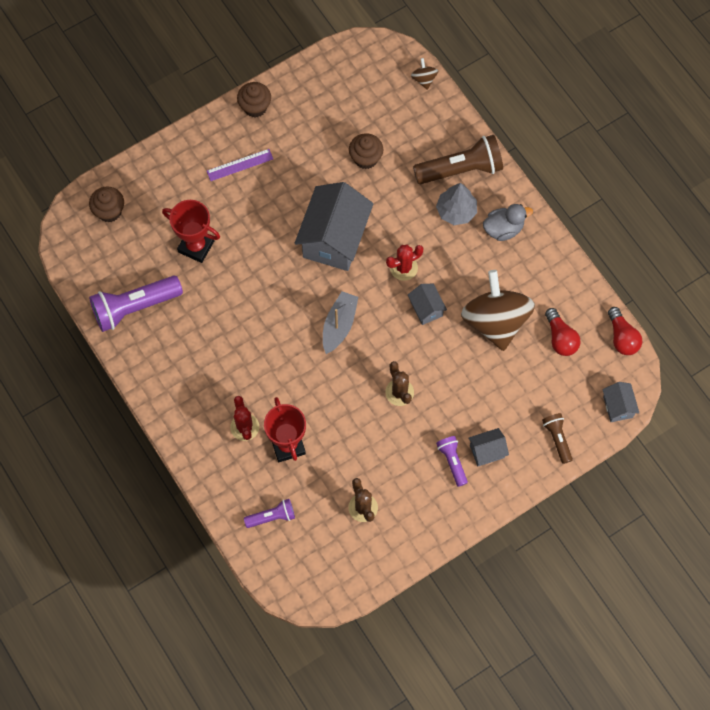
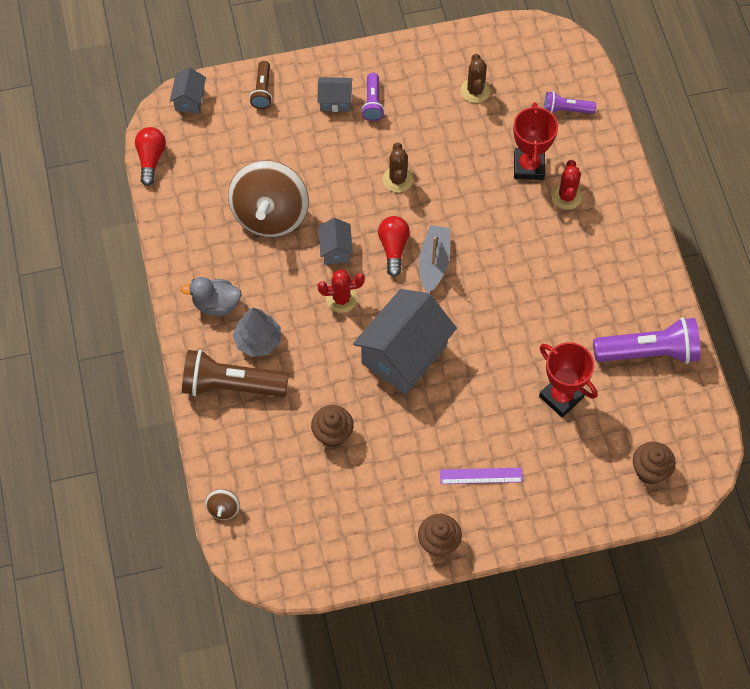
camera: 160 degrees left, 5 degrees down
(339, 325) = (434, 262): grey boat -> grey boat turned 150 degrees clockwise
(560, 338) = (212, 178): red light bulb -> red light bulb (393, 248)

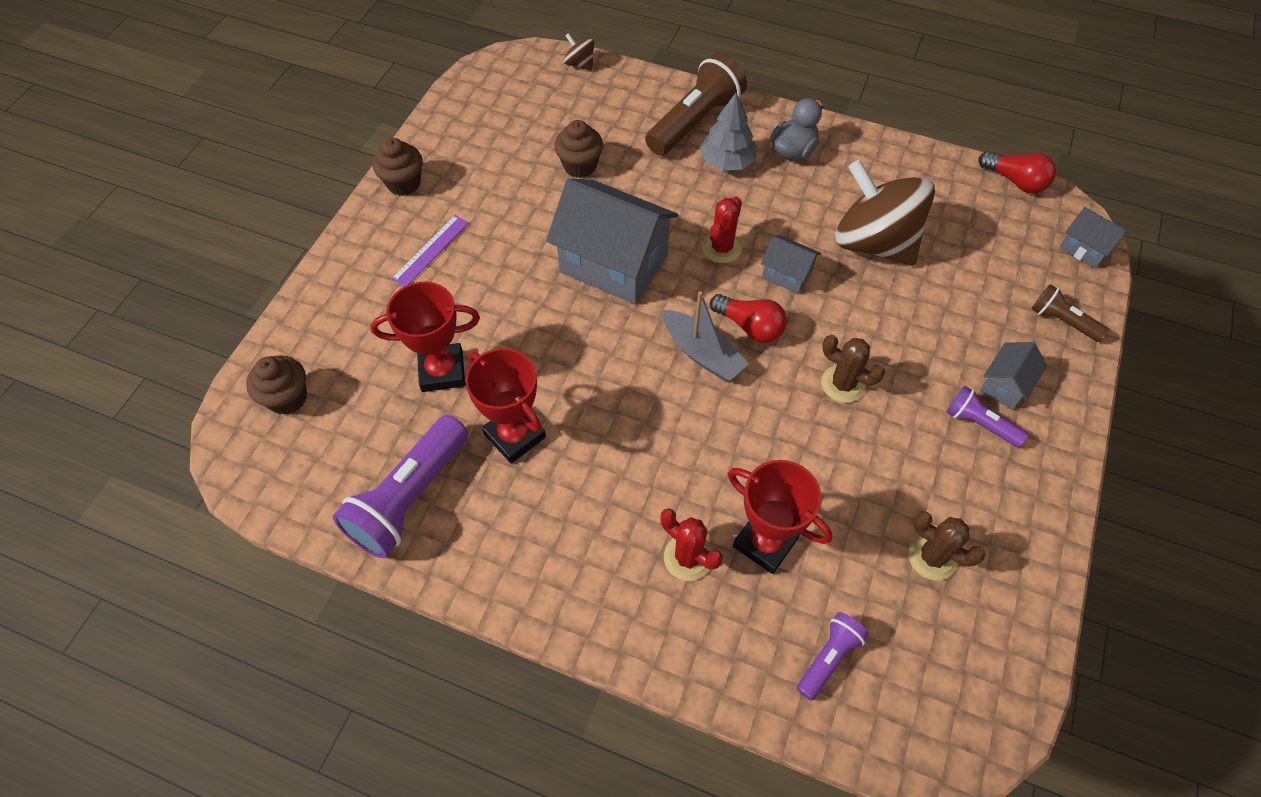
camera: 125 degrees right, 5 degrees down
(404, 354) = (614, 264): grey house -> grey house turned 45 degrees counterclockwise
(568, 325) = (515, 435): none -> red trophy

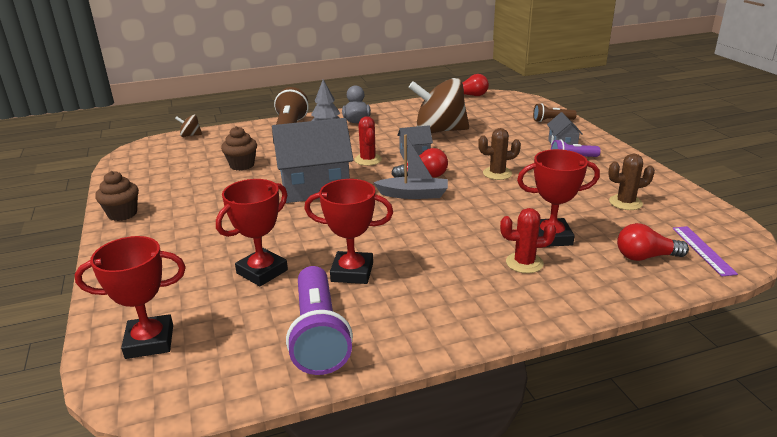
camera: 40 degrees left, 30 degrees down
(287, 398) = (149, 341): brown cupcake -> red trophy
(431, 250) = (182, 230): purple ruler -> purple ruler (703, 250)
(829, 658) = (645, 257): purple flashlight -> red light bulb
(1084, 249) = (526, 101): grey house -> none

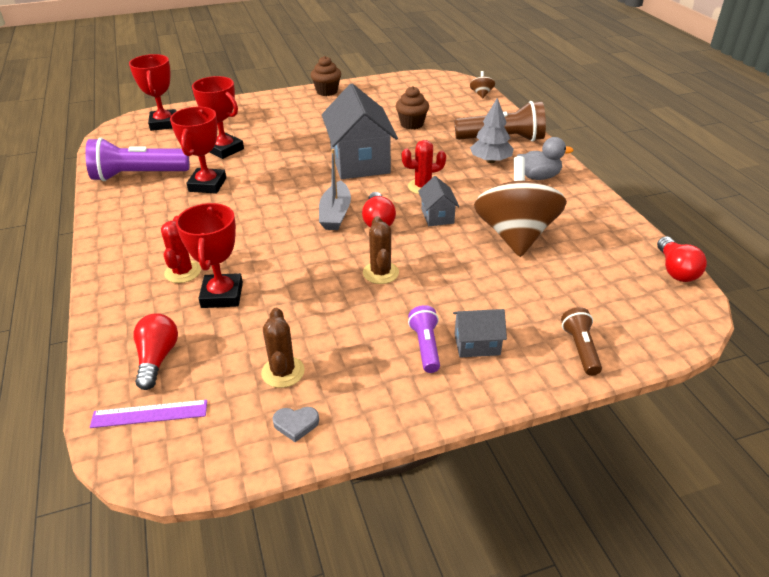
camera: 90 degrees right, 10 degrees up
(668, 195) = (296, 424): none -> grey heart

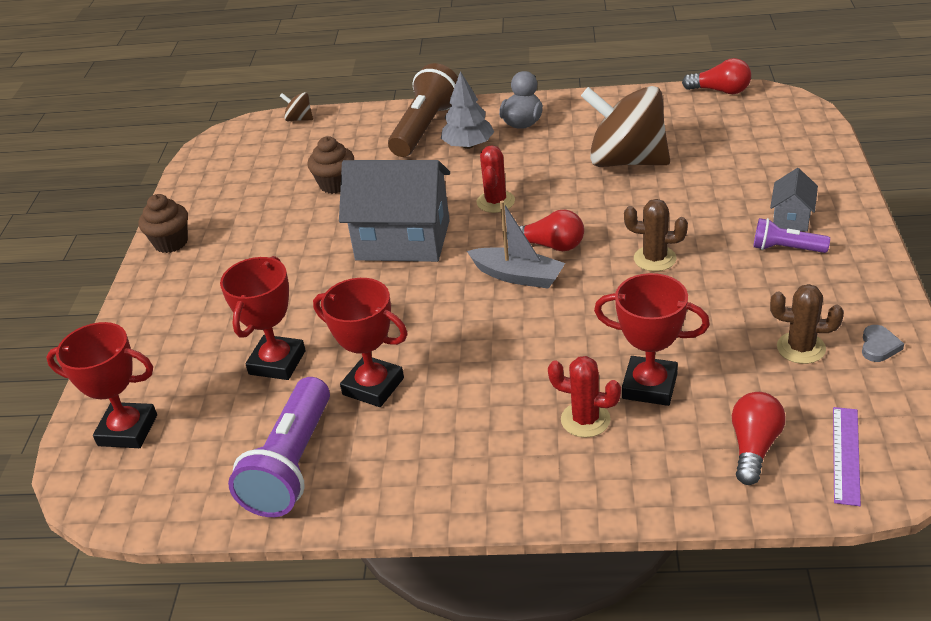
camera: 65 degrees left, 0 degrees up
(157, 359) = (754, 447): red light bulb -> red light bulb turned 90 degrees clockwise
(224, 150) = (277, 362): red trophy -> red trophy turned 45 degrees counterclockwise
(437, 216) = (563, 202): grey house -> none
(580, 349) = (812, 164): brown flashlight -> none

